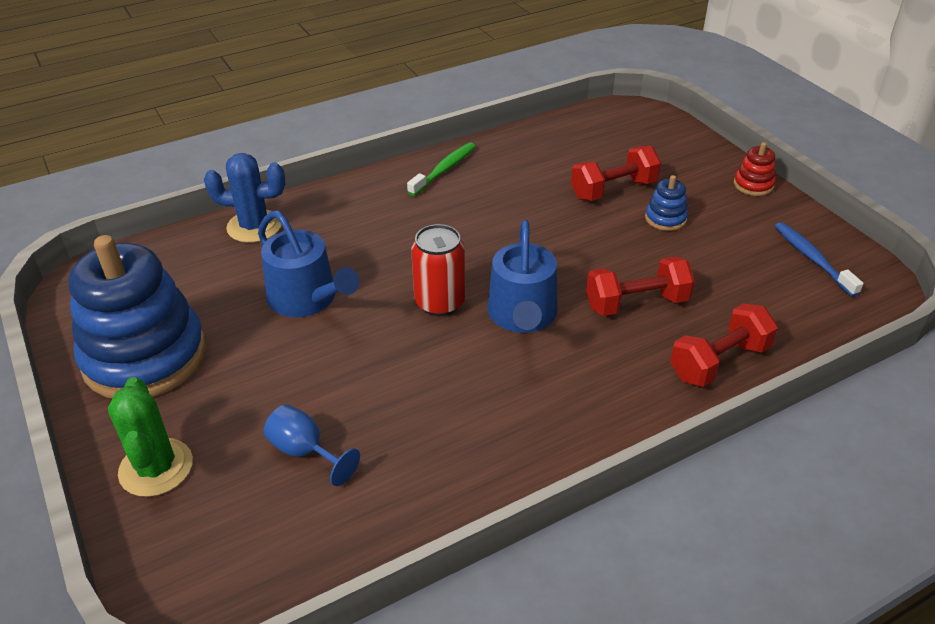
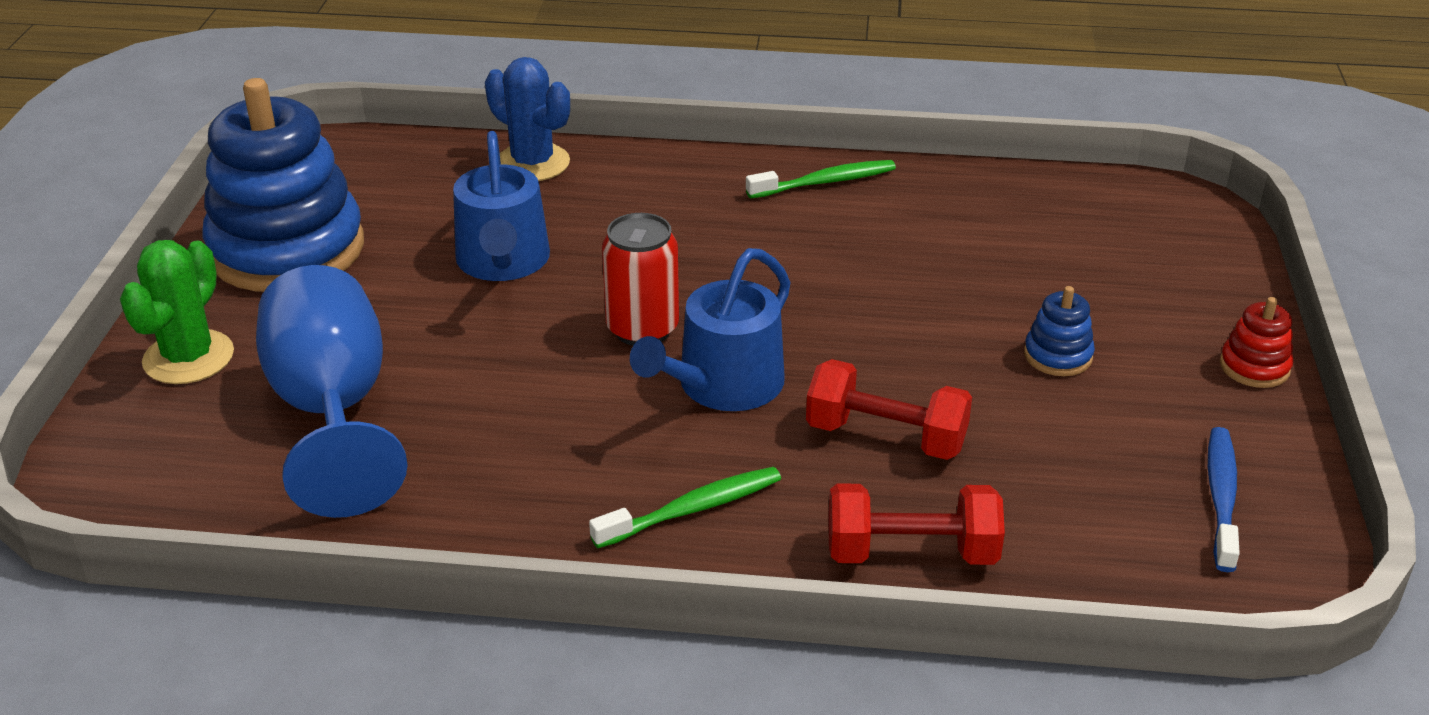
camera: 35 degrees right, 5 degrees down
(305, 452) = (333, 411): blue goblet -> blue goblet, size x2.12
(588, 397) = (692, 509): none -> green toothbrush
(613, 190) = (1026, 291): red dumbbell -> none

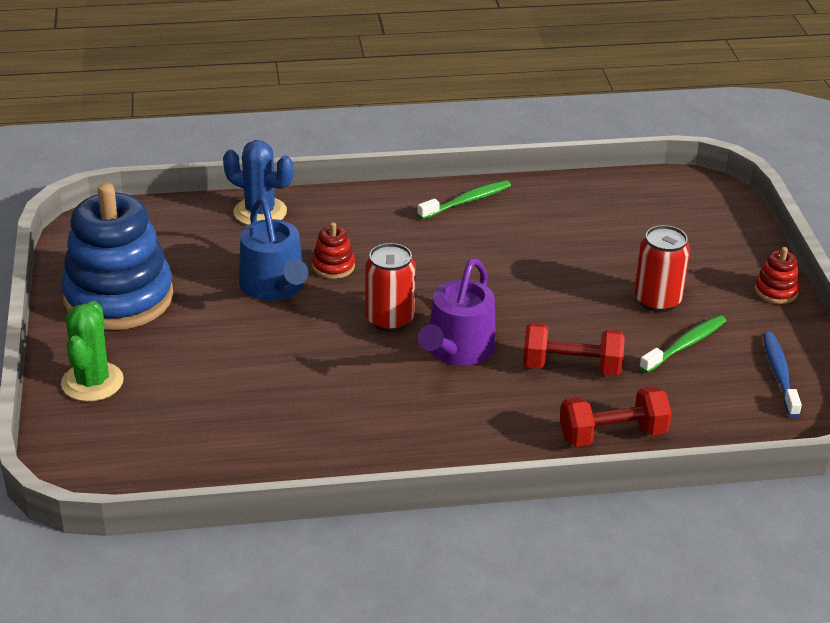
camera: 15 degrees left, 0 degrees up
(333, 411) = (212, 403): blue goblet -> none
(597, 246) = (333, 266): none -> red stacking toy
(692, 509) = (472, 429): green toothbrush -> green toothbrush (685, 345)
(722, 386) = (457, 350): blue watering can -> purple watering can
(1058, 356) = (657, 300): blue stacking toy -> red can

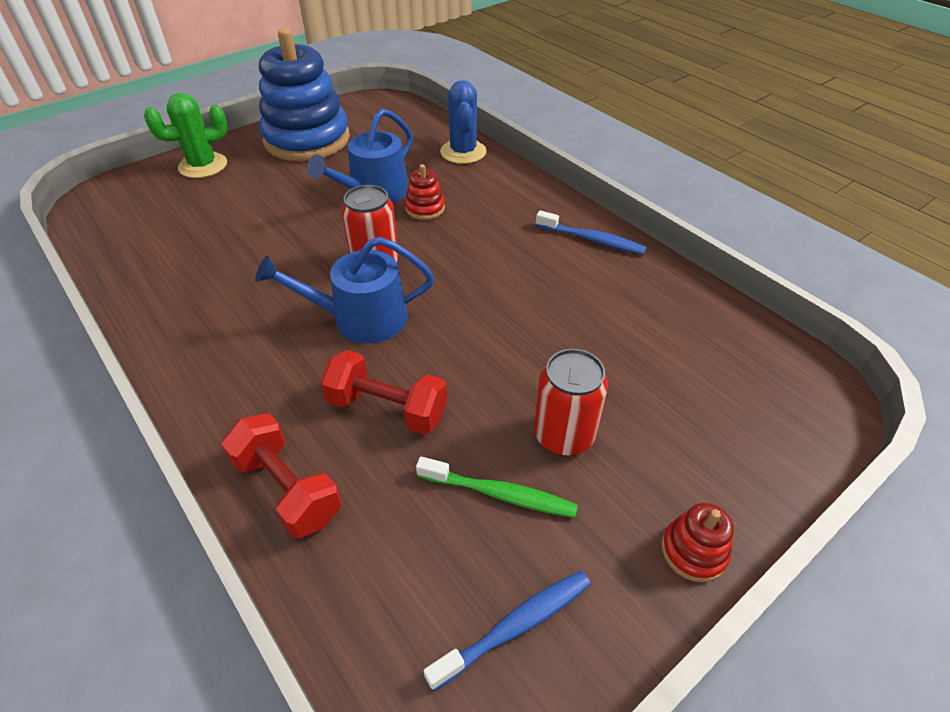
camera: 60 degrees right, 10 degrees up
(457, 350) = (360, 318): purple watering can -> blue watering can
(467, 201) = (592, 240): green toothbrush -> blue toothbrush
(571, 367) = (387, 408): red dumbbell -> red dumbbell turned 45 degrees counterclockwise

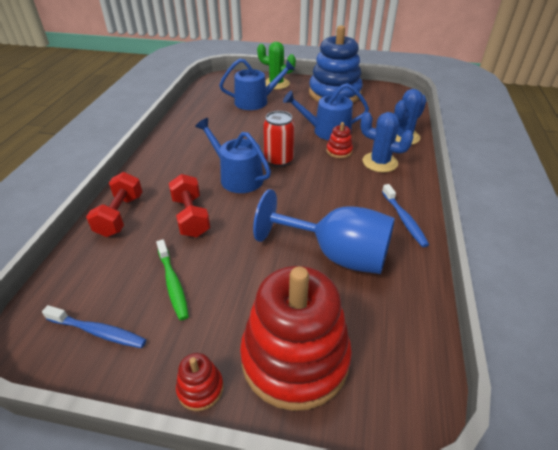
camera: 50 degrees right, 5 degrees down
(214, 206) = (255, 101): none -> blue watering can
(484, 195) = (380, 162): none -> blue cactus
(563, 435) = (234, 287): red can -> none
(593, 319) = (336, 254): none -> blue goblet
(710, 441) = (295, 358): none -> red stacking toy

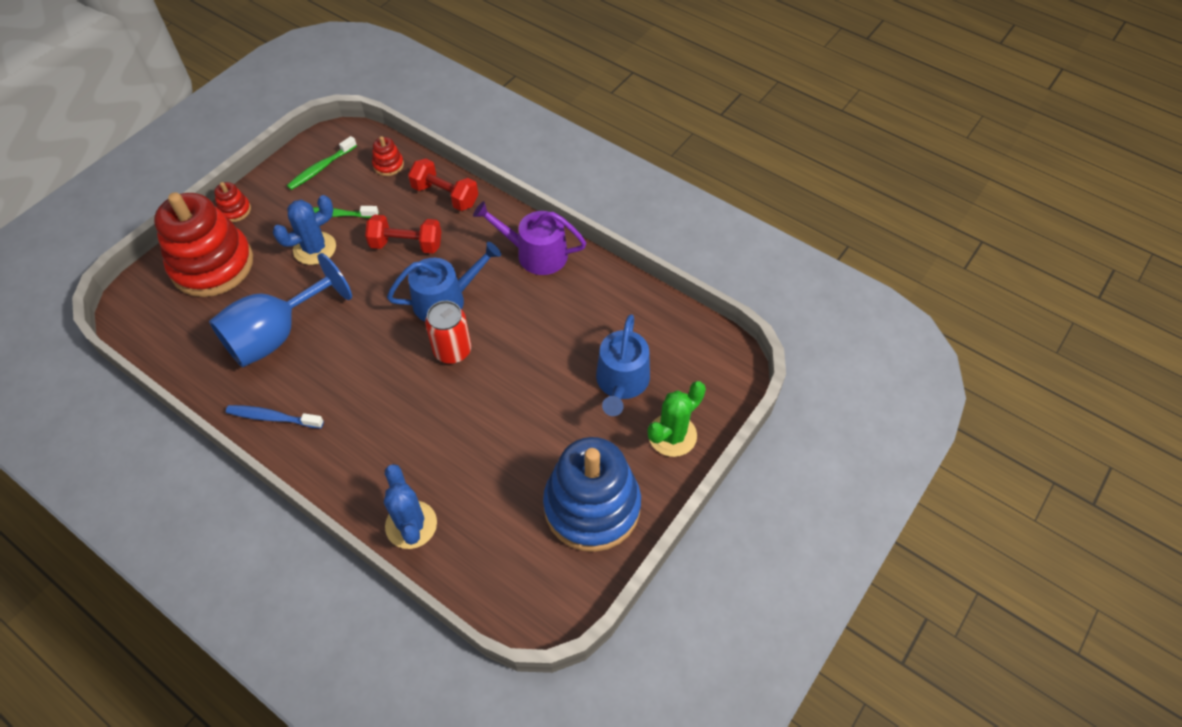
camera: 115 degrees right, 15 degrees up
(98, 332) = (321, 168): blue toothbrush -> green toothbrush
(171, 152) = (535, 254): none -> purple watering can
(327, 131) = (484, 435): blue watering can -> none
(339, 151) = (429, 424): red stacking toy -> red stacking toy (388, 165)
(380, 162) = (377, 456): blue cactus -> blue cactus (314, 248)

